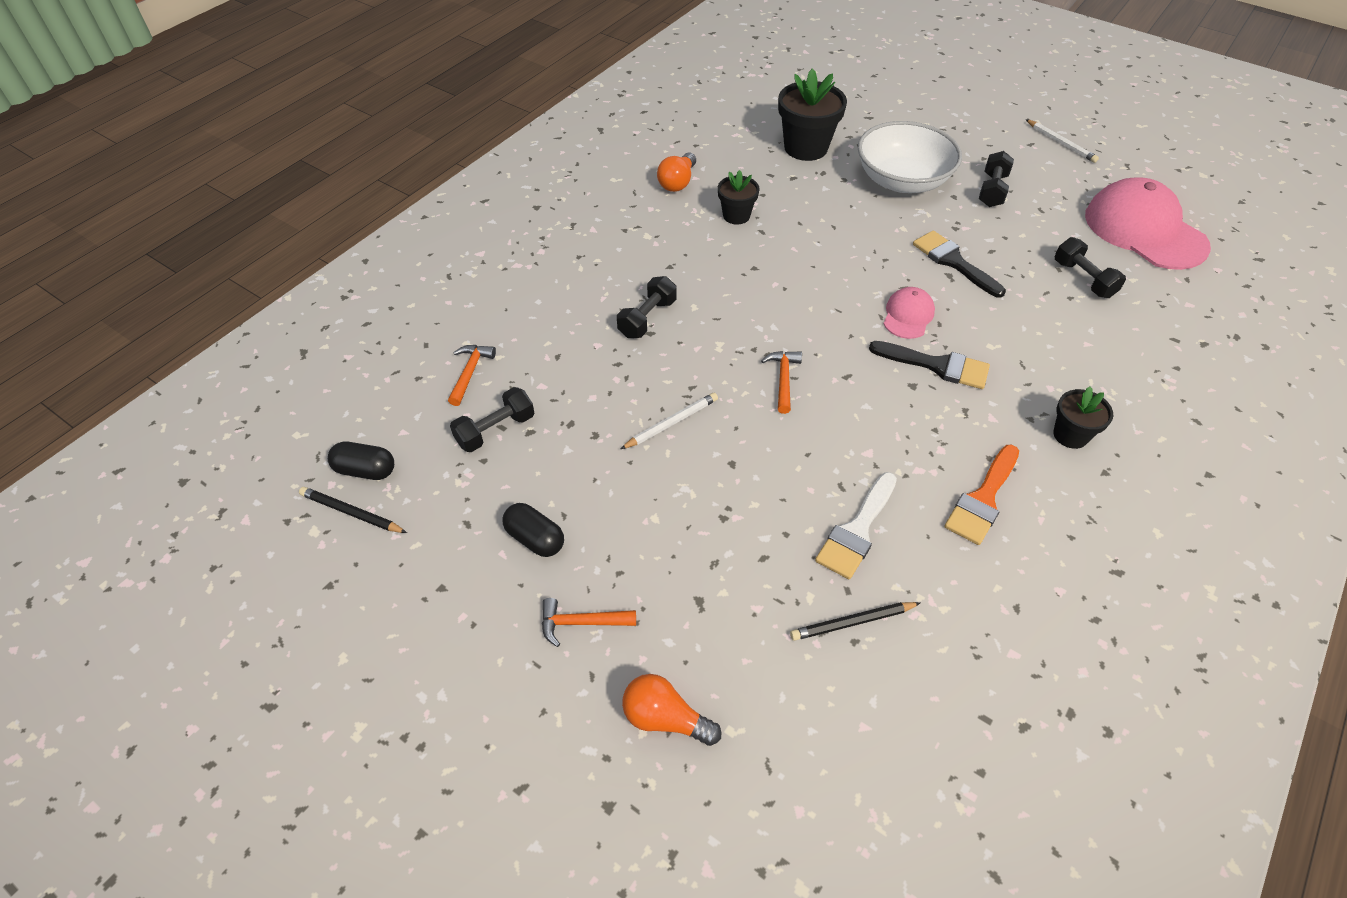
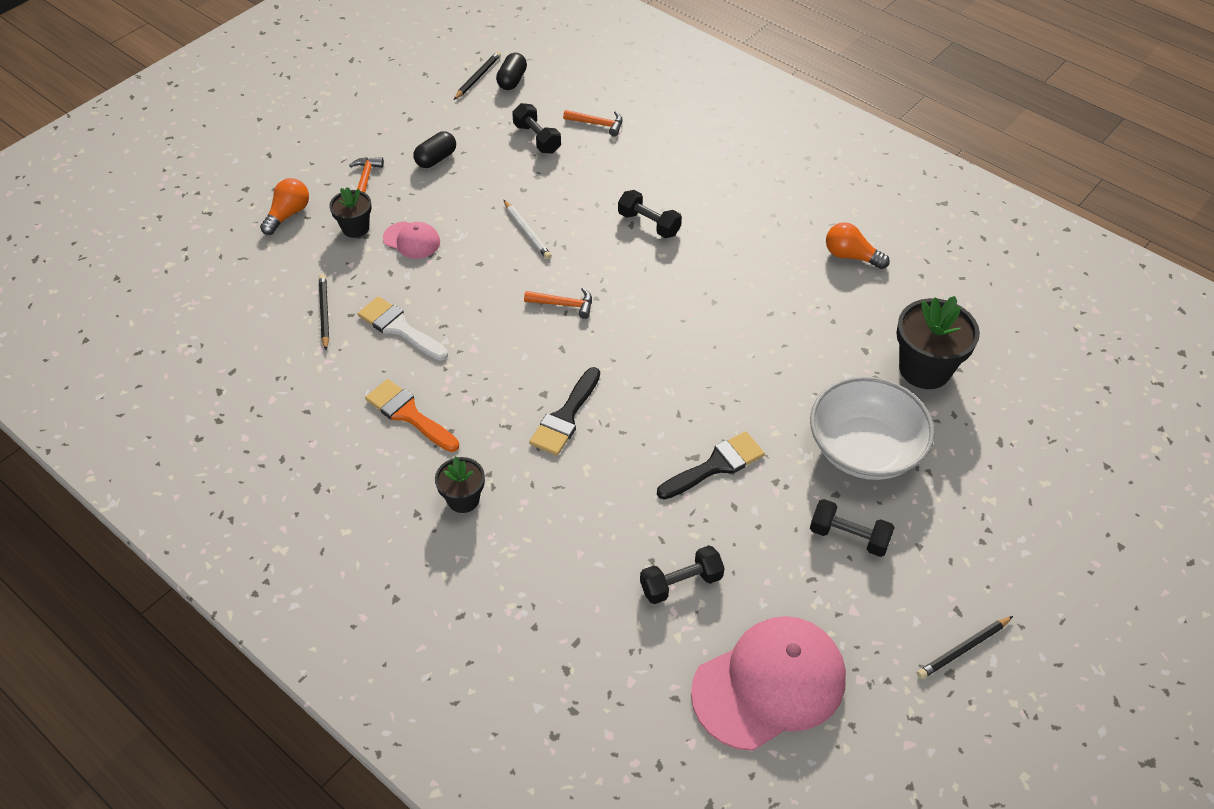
camera: 95 degrees right, 0 degrees up
(736, 215) = (795, 296): black flower pot -> black flower pot (355, 228)
(908, 315) = (636, 408): pink cap -> pink cap (412, 240)
(1061, 143) = (962, 649): white pencil -> black pencil

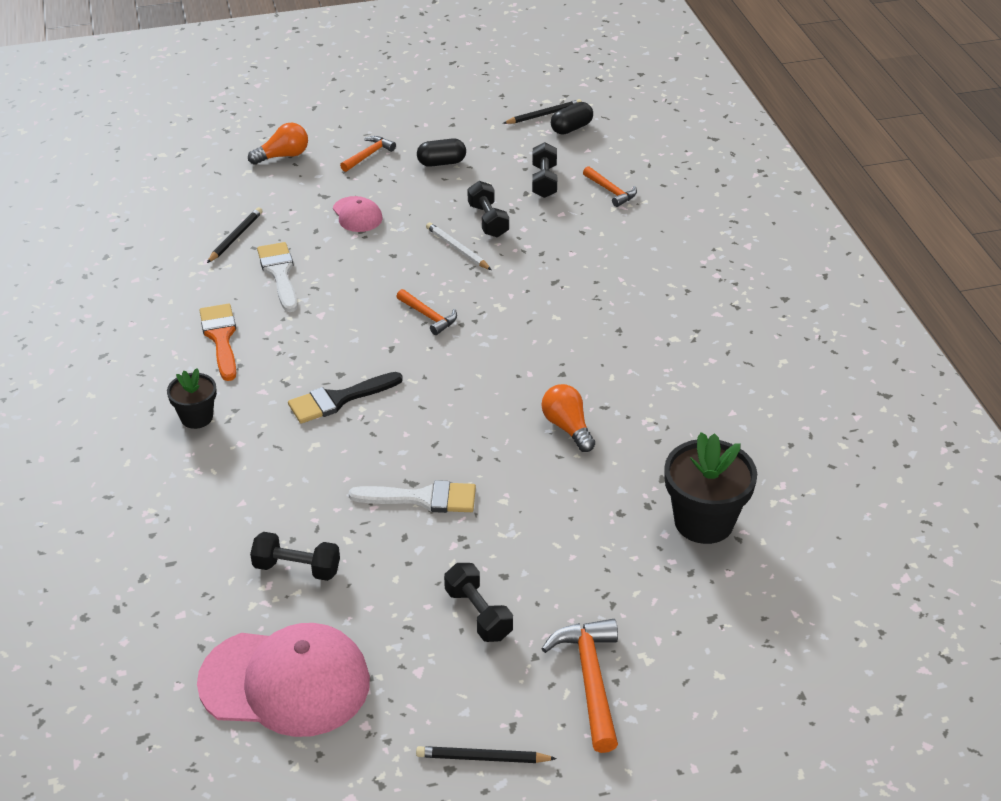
camera: 35 degrees right, 10 degrees down
(355, 228) = (323, 187): black flower pot -> none
(527, 232) = (457, 248): white pencil -> white pencil turned 135 degrees clockwise
(649, 224) = (571, 288): black dumbbell -> black dumbbell (488, 220)
(716, 465) = (423, 498): black brush -> white brush
(851, 256) = (736, 397): orange light bulb -> orange light bulb (567, 427)
(864, 449) = (571, 555): white bowl -> none
(972, 540) = (590, 680): none -> orange hammer

